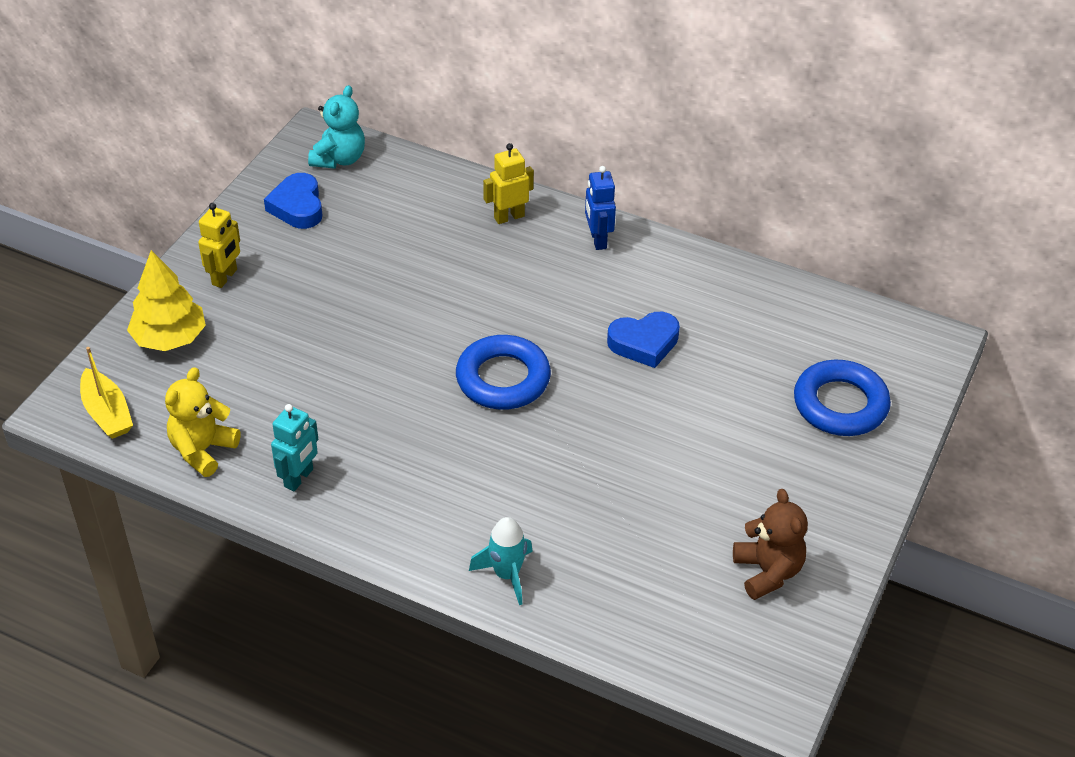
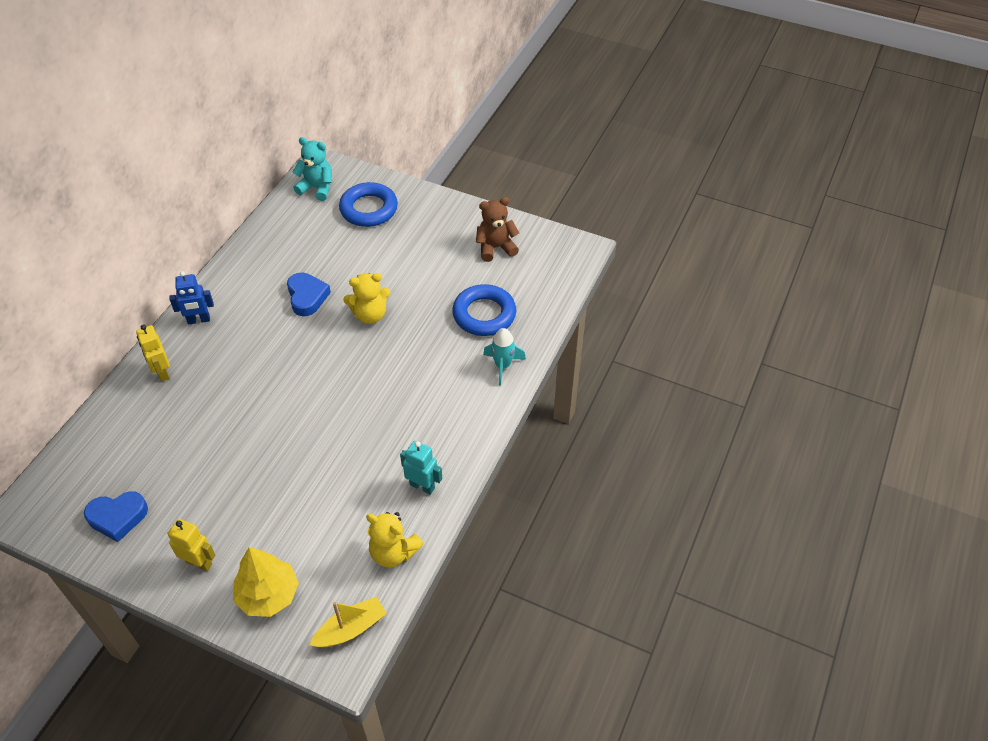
camera: 90 degrees left, 5 degrees up
(339, 159) = (60, 492): turquoise teddy bear -> turquoise teddy bear (317, 188)
(503, 379) = (334, 372): blue ring -> blue ring (484, 314)
(611, 414) = (370, 315): none -> yellow teddy bear

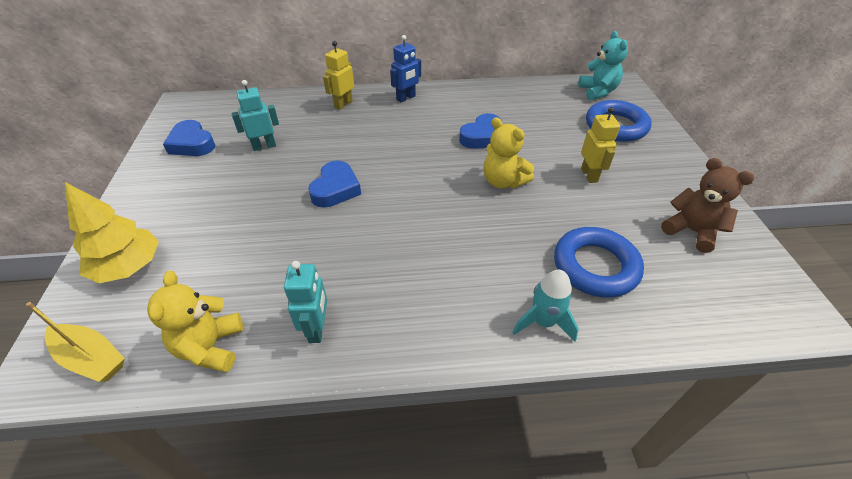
camera: 60 degrees right, 5 degrees down
(177, 458) = (264, 146): none -> turquoise robot
(199, 320) = (406, 98): blue robot -> blue robot turned 90 degrees counterclockwise
(199, 562) = (157, 205): yellow robot -> yellow robot (589, 175)
(287, 425) = (335, 189): none -> blue heart

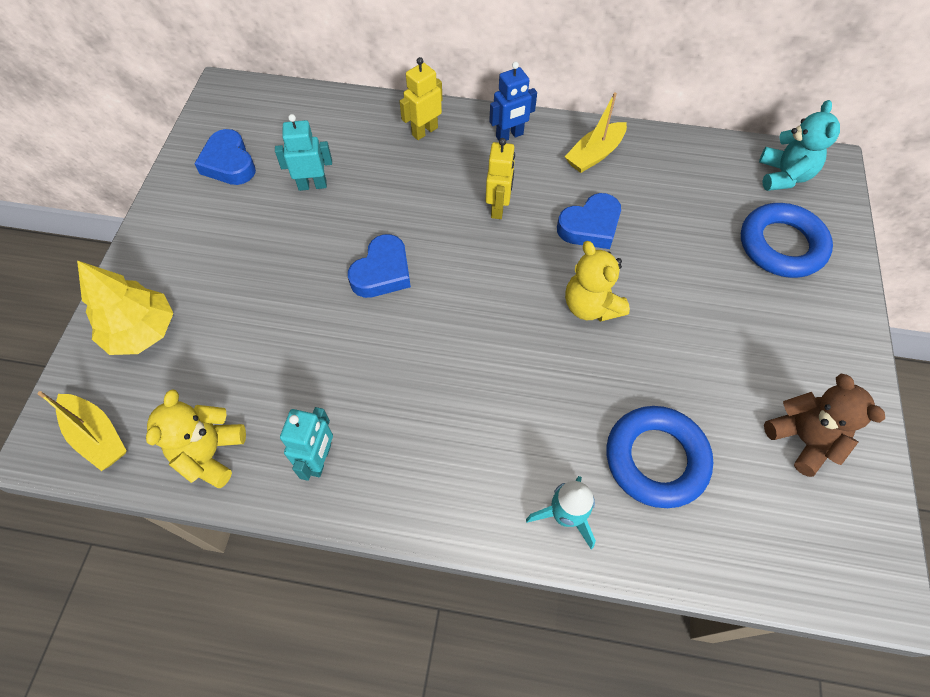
camera: 15 degrees right, 15 degrees up
(469, 99) = (594, 154): none -> yellow boat
(589, 175) = (707, 321): yellow robot -> yellow robot (498, 208)

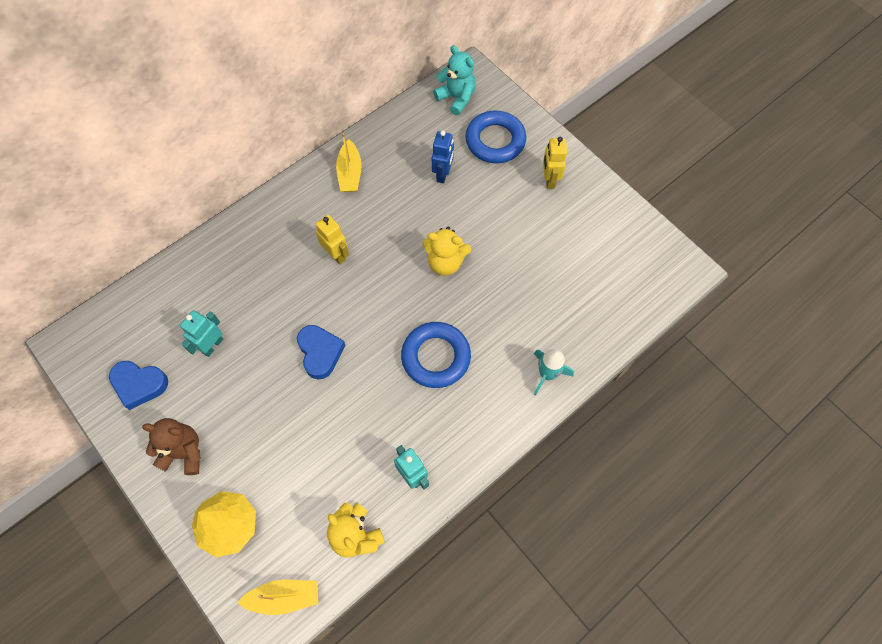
camera: 50 degrees left, 5 degrees up
(424, 131) = (236, 248): yellow robot -> yellow robot (549, 180)
(509, 136) = (290, 205): blue robot -> blue robot (443, 174)
(590, 226) = (396, 218): blue heart -> none
(656, 459) = (554, 307): blue ring -> blue ring (436, 357)
(802, 439) = (600, 234): brown teddy bear -> brown teddy bear (184, 452)

